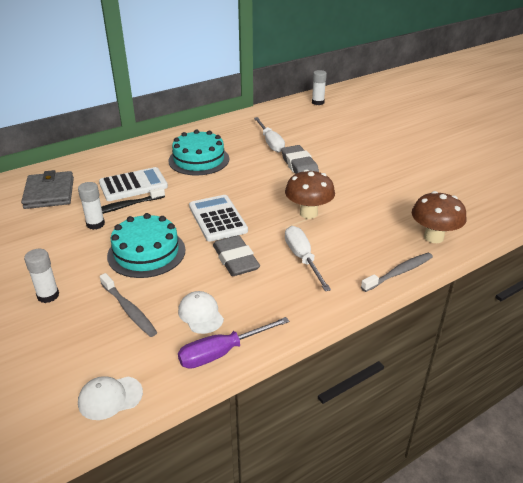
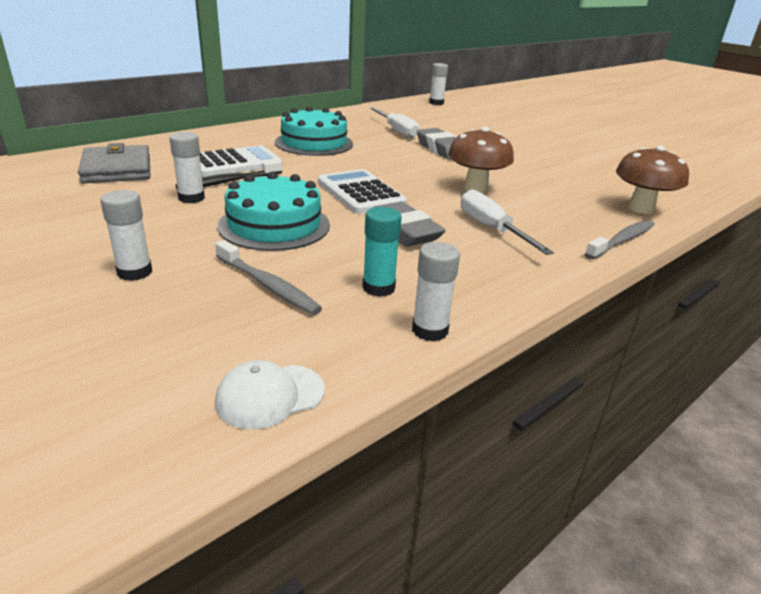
camera: 10 degrees left, 5 degrees down
(200, 314) = (378, 288): white cap -> turquoise glue stick
(222, 352) = (430, 330): purple screwdriver -> white glue stick

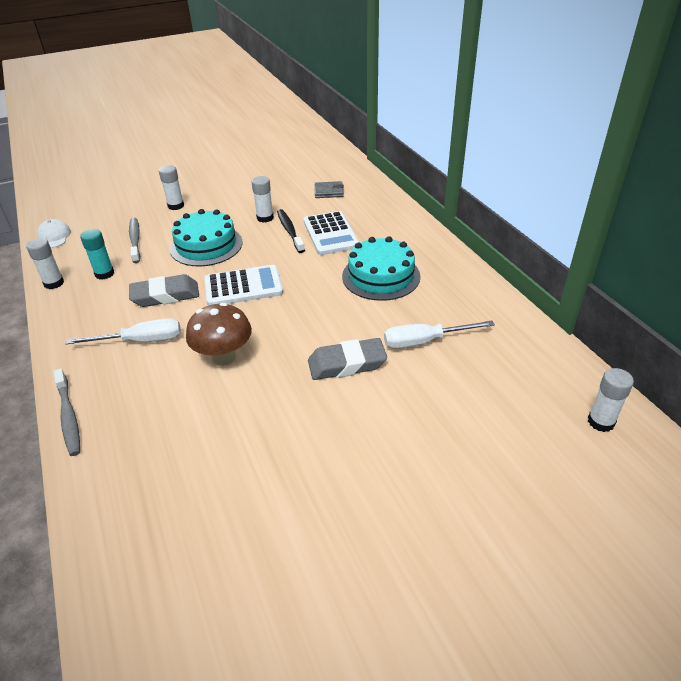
camera: 110 degrees right, 10 degrees up
(117, 169) = (328, 192): grey wallet -> grey wallet, size x0.57
(268, 285) = (135, 240): grey toothbrush -> grey toothbrush turned 105 degrees clockwise
(640, 209) = (111, 475): brown mushroom -> none

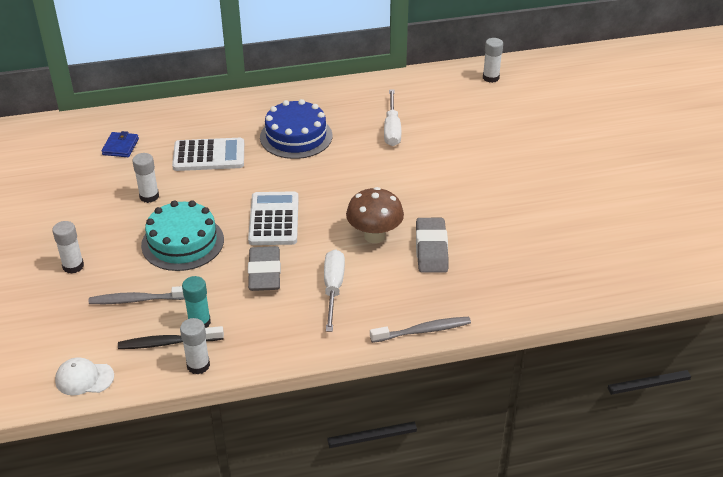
camera: 80 degrees left, 0 degrees up
(289, 231) = (187, 181): black toothbrush -> black toothbrush (168, 343)
(328, 192) = (120, 146): grey wallet -> blue wallet
(347, 364) = (405, 170): grey eraser -> grey eraser (431, 249)
(381, 276) = (296, 136): turquoise cake -> blue cake

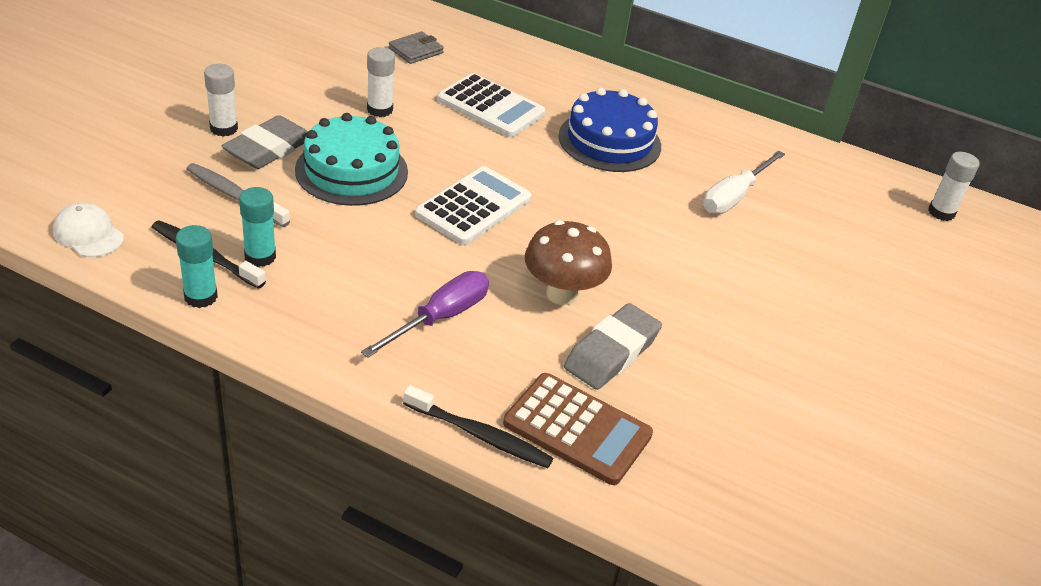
camera: 35 degrees right, 0 degrees up
(120, 146) = (416, 50): blue wallet -> grey wallet
(198, 365) = (201, 297): white glue stick -> turquoise glue stick
(264, 273) = (390, 253): grey eraser -> grey eraser (269, 149)
(333, 289) = (440, 318): white screwdriver -> purple screwdriver
(423, 331) = (480, 435): grey toothbrush -> black toothbrush
(460, 296) = (577, 429): none -> brown calculator

